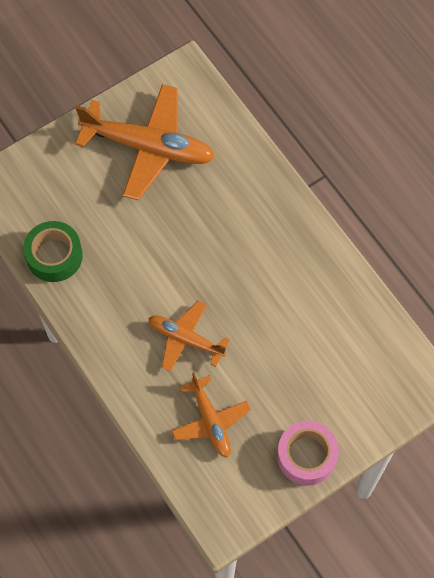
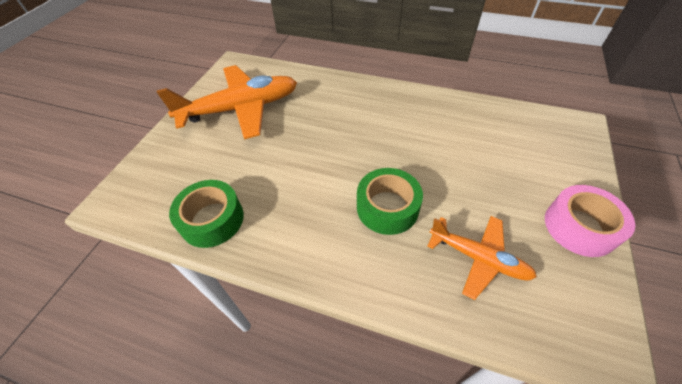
camera: 35 degrees left, 15 degrees down
(186, 339) = (387, 207): orange plane -> green tape

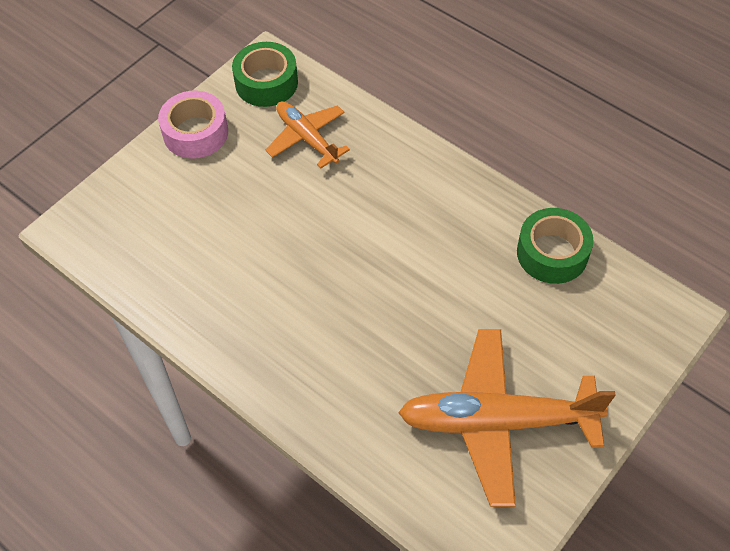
camera: 160 degrees left, 5 degrees up
(387, 207) = (361, 206): green tape -> green tape (266, 83)

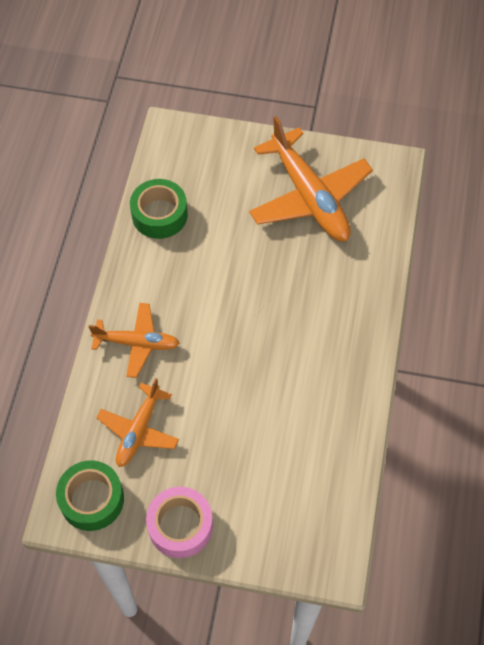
camera: 120 degrees left, 5 degrees up
(400, 171) = (137, 343): none -> orange plane

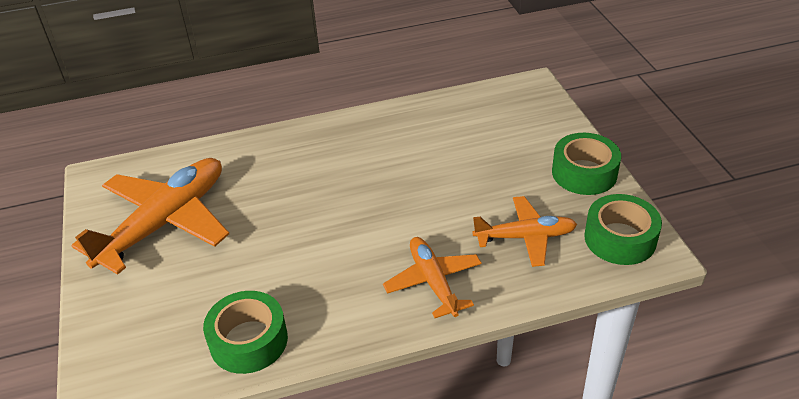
camera: 115 degrees left, 20 degrees down
(180, 526) = (584, 173): pink tape -> green tape

